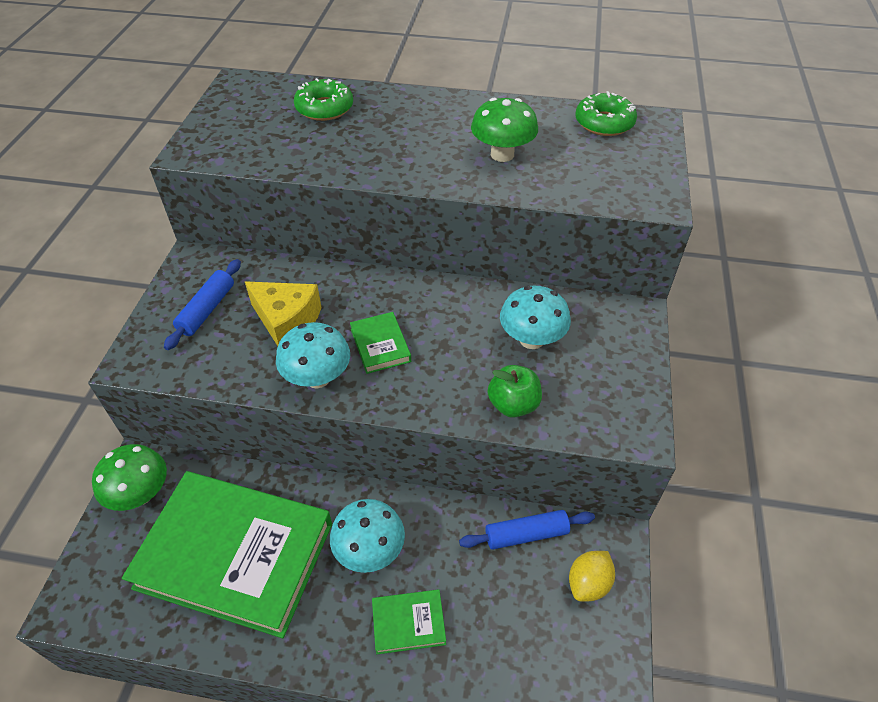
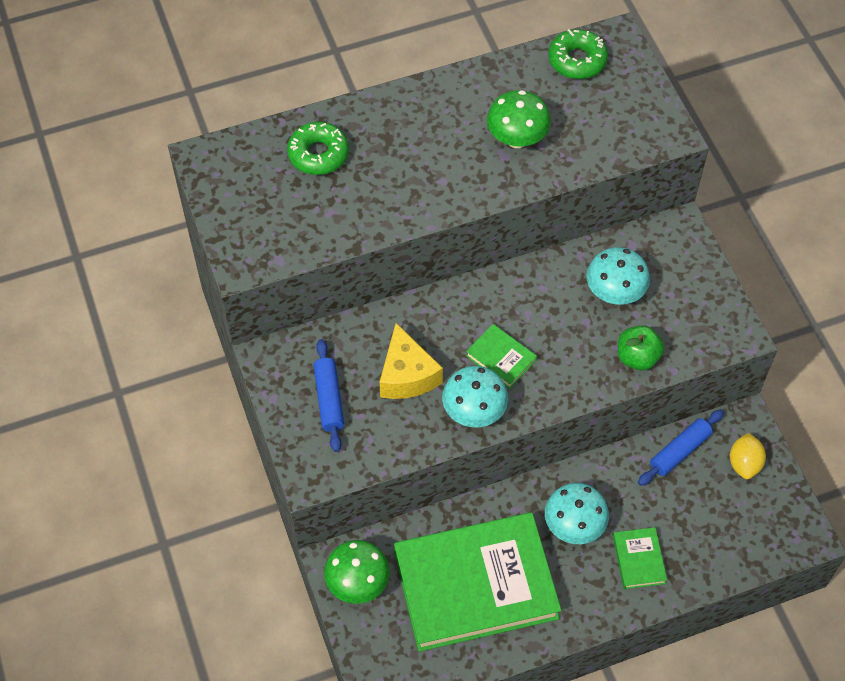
camera: 30 degrees left, 10 degrees up
(287, 321) = (407, 375): yellow cheese -> yellow cheese turned 75 degrees clockwise
(408, 623) = (638, 559): green book -> green book turned 60 degrees counterclockwise

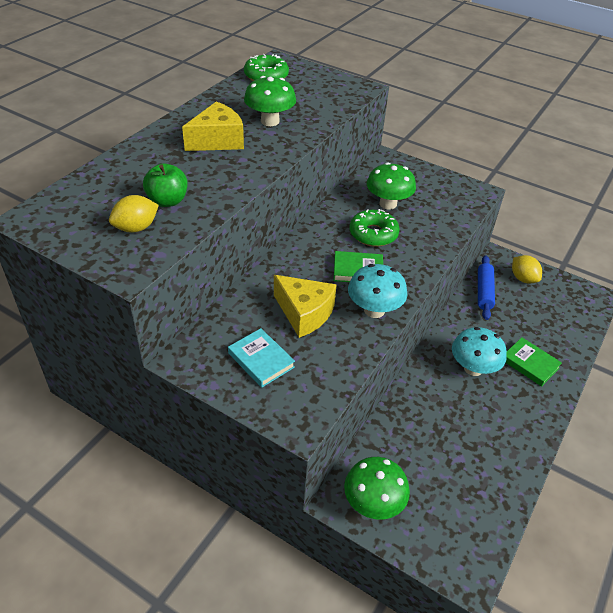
camera: 40 degrees left, 15 degrees down
(281, 219) = (136, 228): none -> yellow lemon
(318, 154) = (131, 180): green donut -> green donut (373, 234)
(329, 399) = (261, 360): blue rolling pin -> turquoise book
(440, 141) = (217, 140): none -> yellow cheese
(475, 585) = (454, 446): green book -> none
(614, 293) = (388, 204): turquoise mushroom -> green mushroom
(637, 357) = (438, 229): green apple -> green apple (167, 201)

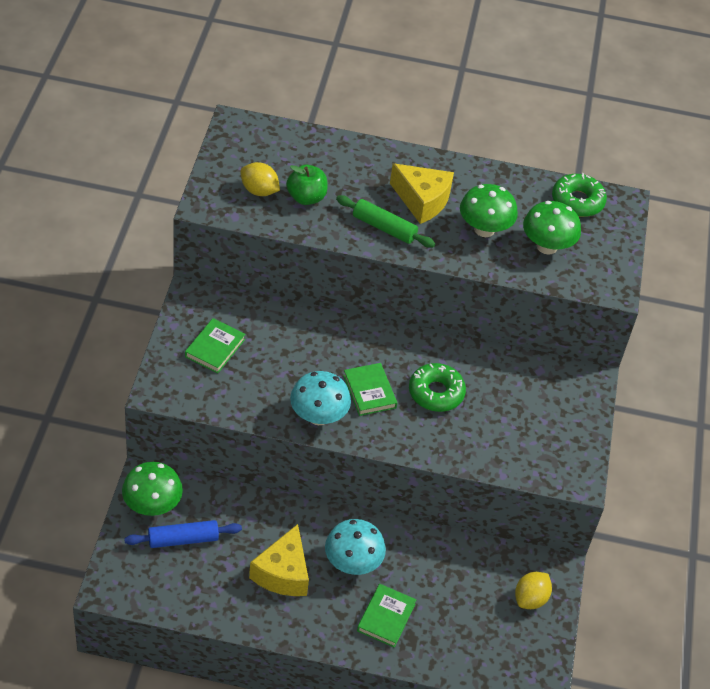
camera: 65 degrees right, 5 degrees up
(236, 168) = (384, 228): none -> green rolling pin
(261, 360) = (215, 348): turquoise book -> green book
(304, 313) = (287, 364): yellow cheese -> yellow cheese (283, 573)
(388, 204) = (498, 396): green mushroom -> green mushroom (547, 246)
(484, 292) = (482, 559): blue rolling pin -> blue rolling pin (183, 539)

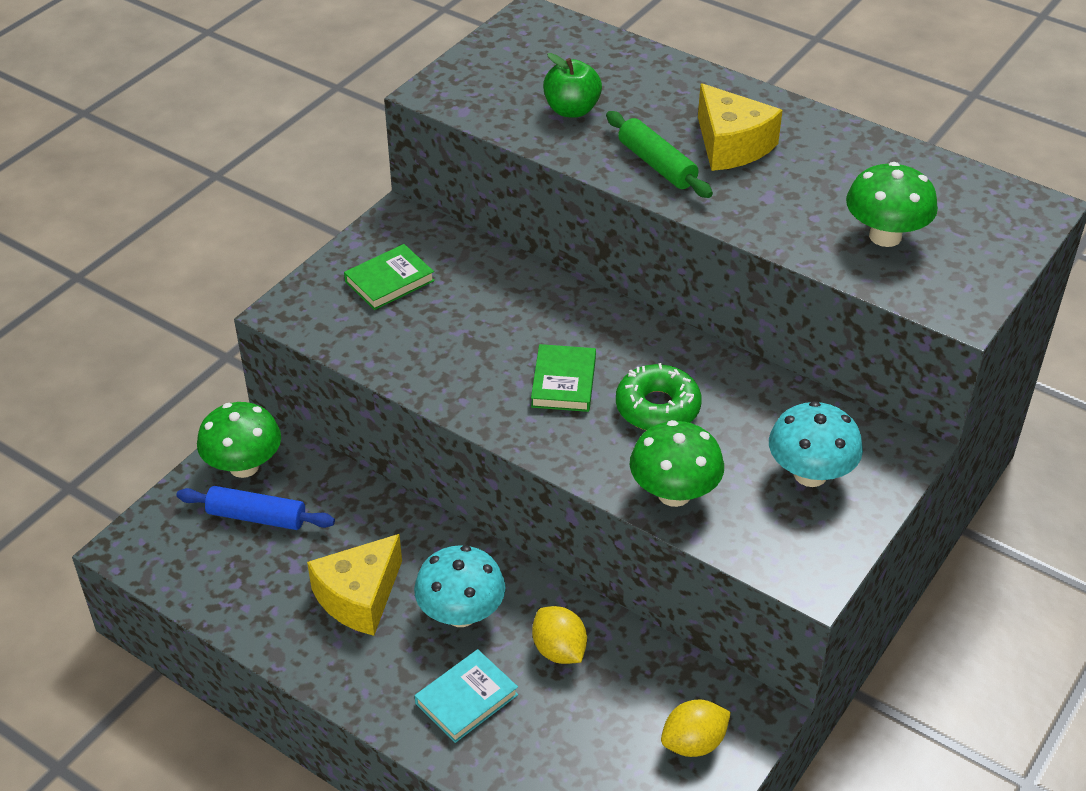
camera: 30 degrees right, 5 degrees down
(259, 191) = (514, 90): yellow lemon -> yellow lemon (559, 650)
(318, 416) = (474, 393): turquoise mushroom -> turquoise mushroom (810, 474)
(386, 617) = (466, 699): green book -> turquoise book
(484, 229) = (802, 196): green mushroom -> green mushroom (674, 493)
(577, 201) = (965, 192): green donut -> none

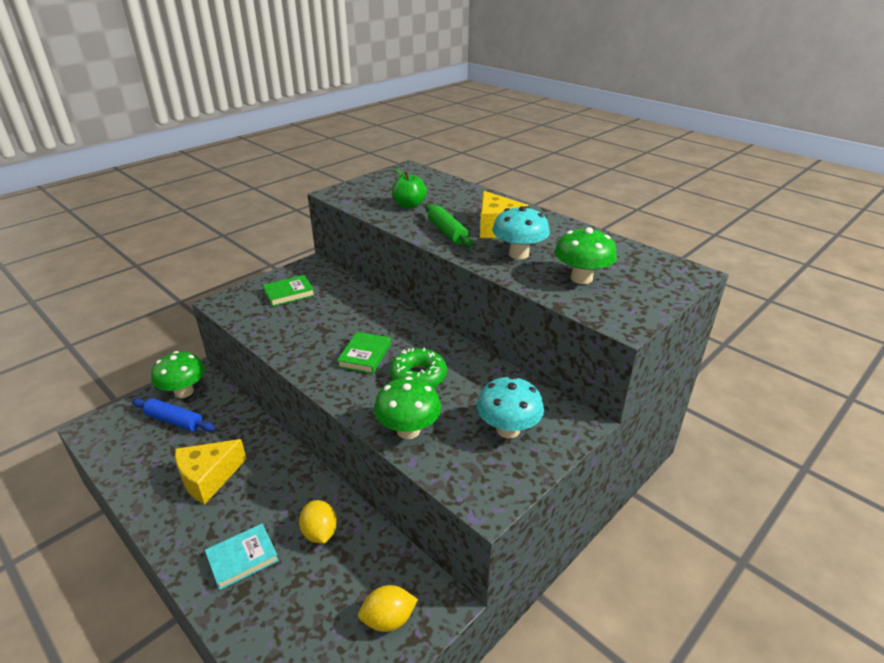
camera: 10 degrees right, 10 degrees down
(461, 614) = (267, 498): turquoise mushroom -> turquoise mushroom (518, 254)

